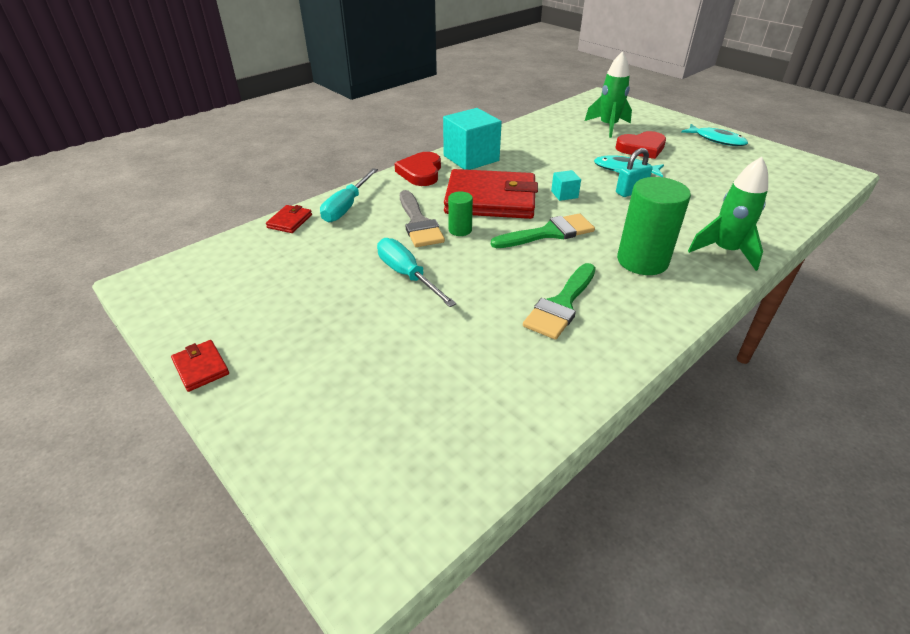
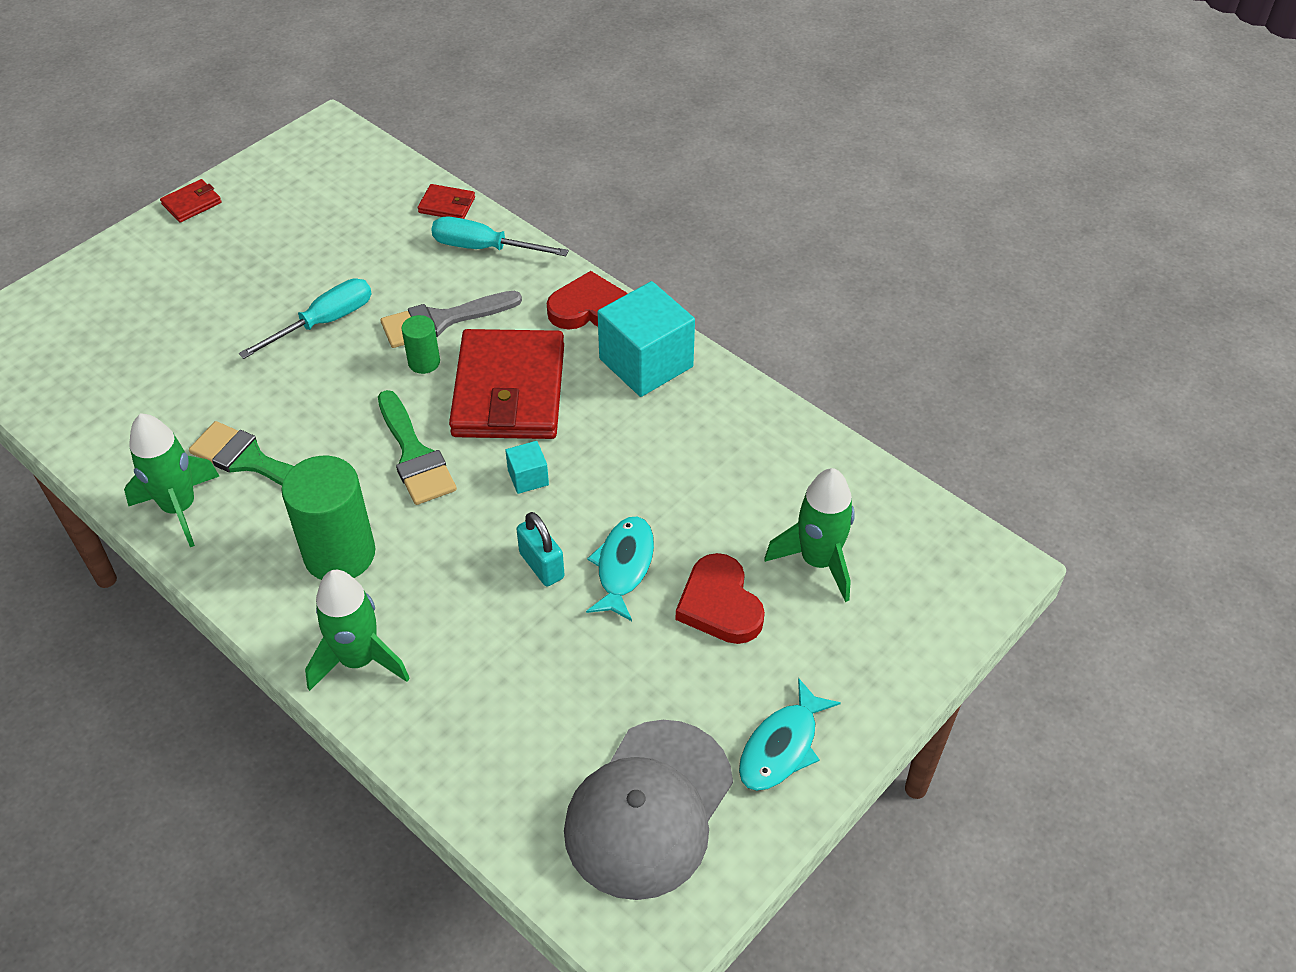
camera: 85 degrees right, 10 degrees up
(616, 342) = (180, 508): none -> green rocket
(769, 169) = (648, 809): none -> grey cap

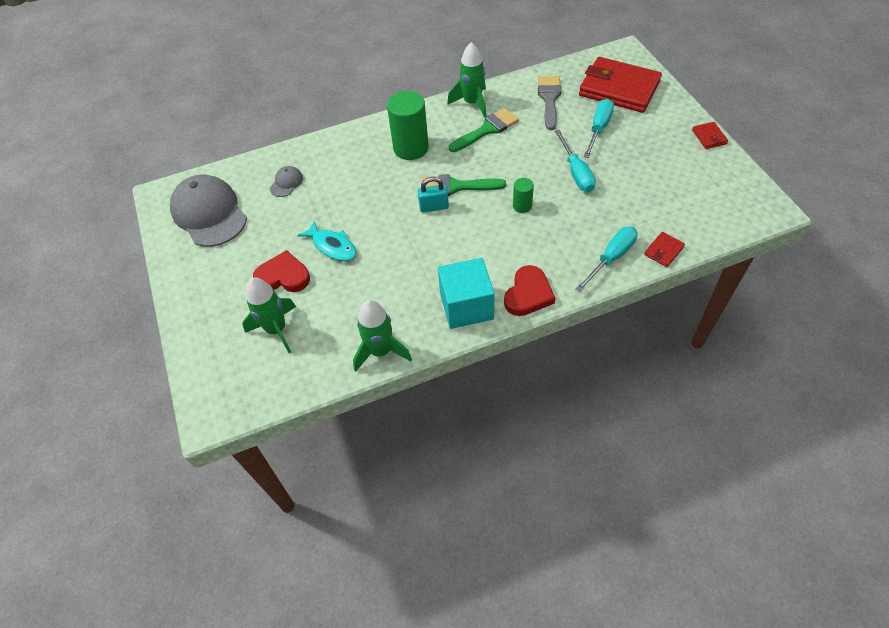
camera: 120 degrees right, 5 degrees up
(206, 322) = (598, 128): none -> turquoise screwdriver
(359, 660) = (349, 143): green rocket -> green rocket (381, 351)
(442, 321) = (552, 221): grey brush -> grey brush (549, 99)
(509, 390) = (480, 236): red wallet -> red wallet (619, 88)
(510, 715) = (286, 183): none -> grey cap
(528, 477) = (413, 226): turquoise cube -> none
(541, 565) = (355, 215): turquoise padlock -> turquoise padlock (434, 207)
(782, 746) = (196, 270): turquoise fish -> none

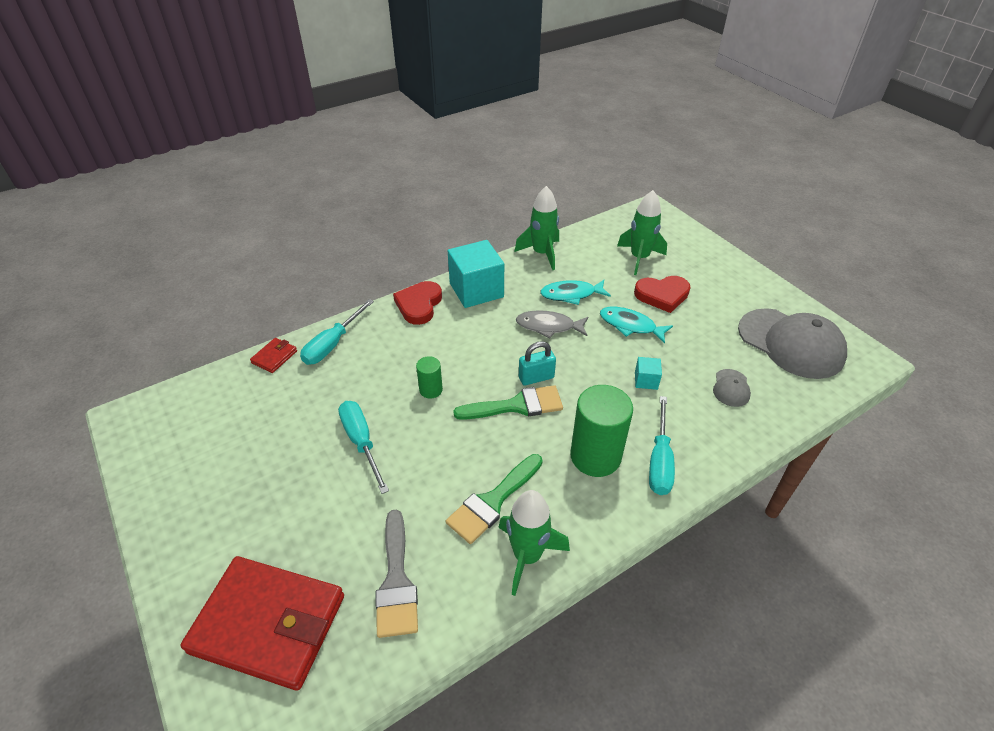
camera: 165 degrees right, 10 degrees down
(347, 195) = (646, 380): none -> turquoise cube
(371, 288) = (571, 294): none -> turquoise fish
(407, 254) = (549, 326): none -> grey fish
(598, 128) = (320, 523): turquoise screwdriver -> turquoise screwdriver (659, 461)
(709, 137) = (152, 525): red wallet -> none

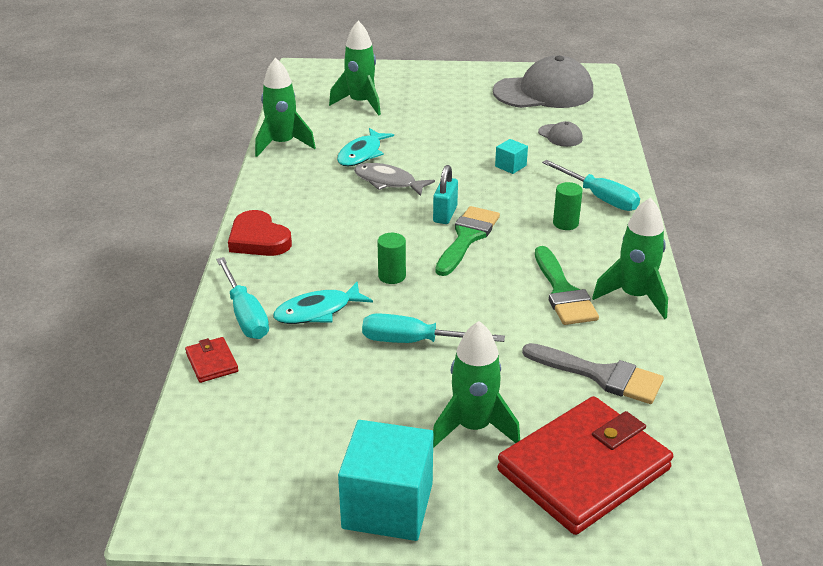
camera: 55 degrees left, 10 degrees down
(282, 526) = (473, 427): none -> green rocket
(476, 290) = (284, 199): turquoise cube -> turquoise cube (387, 506)
(549, 326) = (388, 182): grey fish -> grey fish turned 75 degrees clockwise
(595, 456) = (565, 223): green cylinder -> green cylinder, size x0.50
(630, 325) = (439, 144): turquoise fish -> turquoise fish (318, 311)
(662, 295) = (422, 115): red heart -> none

